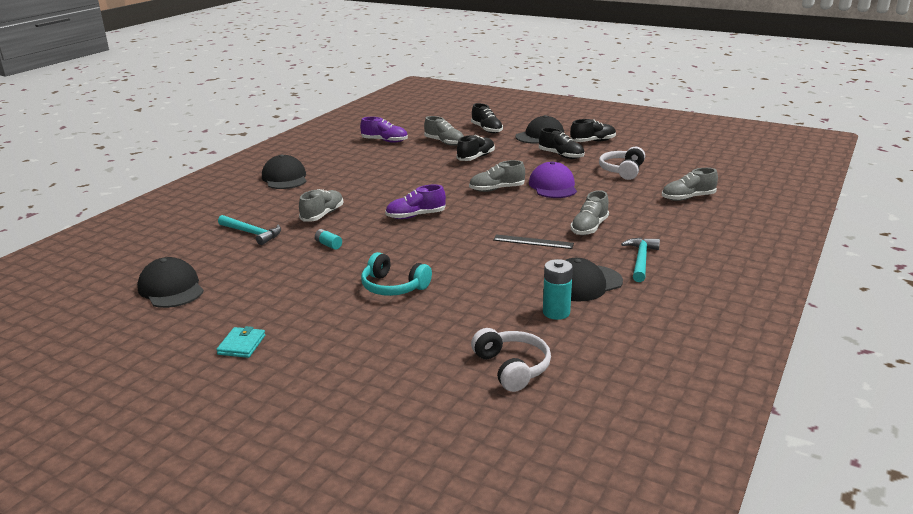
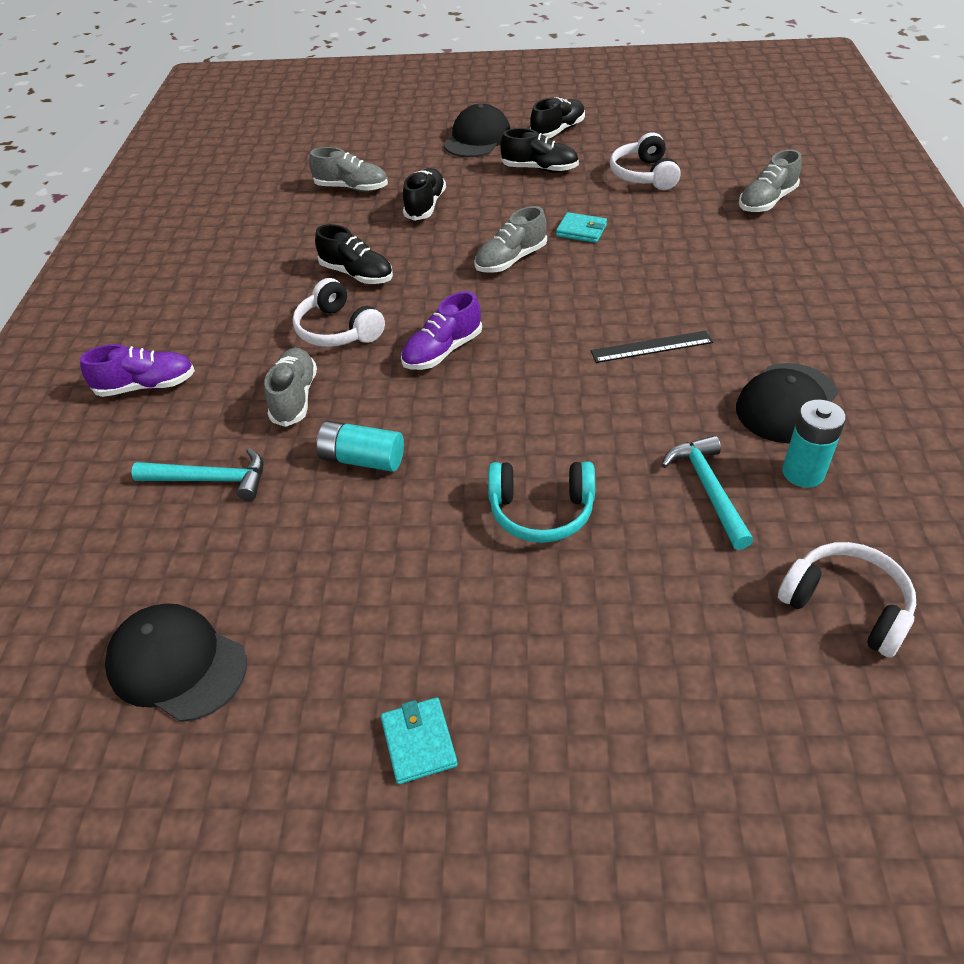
camera: 25 degrees left, 20 degrees up
(284, 178) = (158, 336): black cap -> none
(328, 245) = (362, 459): turquoise battery -> turquoise battery, size x1.68
(372, 195) = (338, 330): none -> white headphones
(385, 141) = (256, 209): purple shoe -> purple shoe (146, 386)
(486, 130) = (391, 146): black shoe -> black shoe (357, 274)
(553, 186) = (581, 230): purple cap -> turquoise wallet
(589, 228) = (698, 295): grey shoe -> none
(641, 260) = (814, 333): turquoise hammer -> turquoise hammer (708, 489)

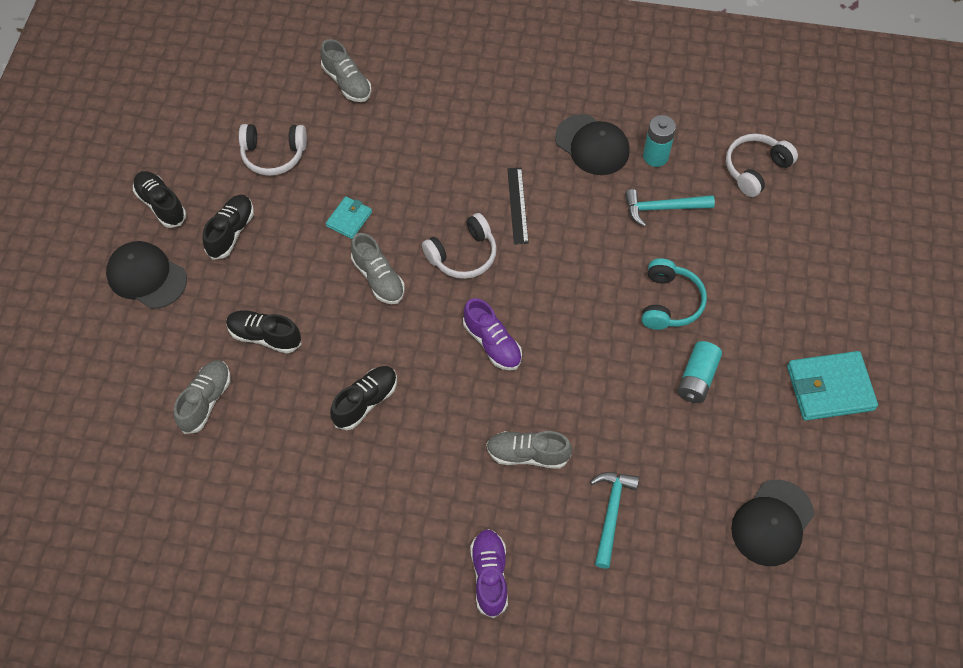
camera: 85 degrees left, 15 degrees up
(338, 330) = (445, 420): white headphones -> white headphones (463, 255)
(362, 459) = (605, 407): turquoise battery -> turquoise battery (697, 378)
(419, 742) = (829, 388): turquoise wallet -> turquoise wallet, size x1.83

